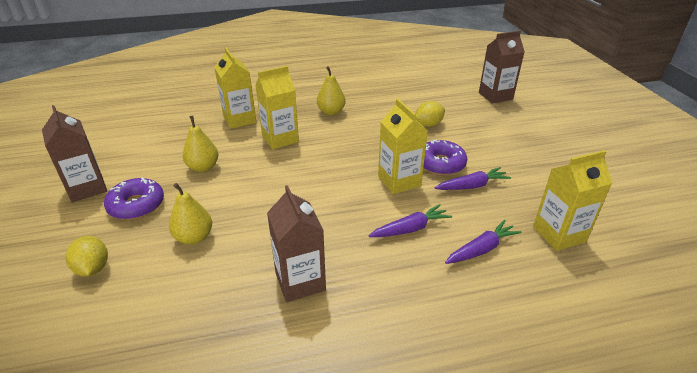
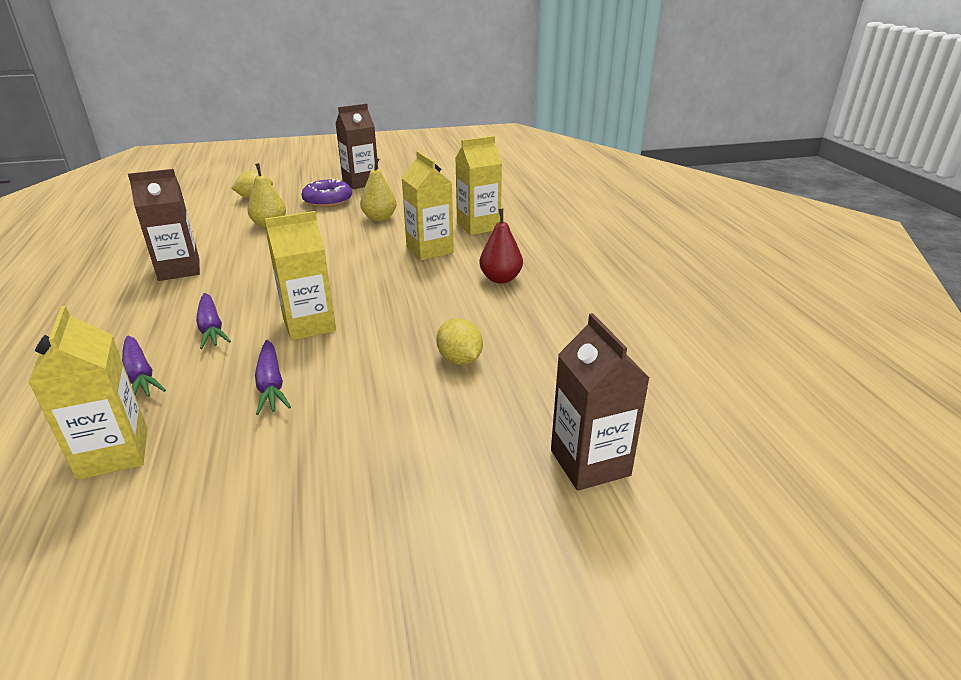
camera: 90 degrees right, 5 degrees down
(331, 112) = (500, 279): yellow pear -> red pear
(440, 164) = (338, 361): purple donut -> none

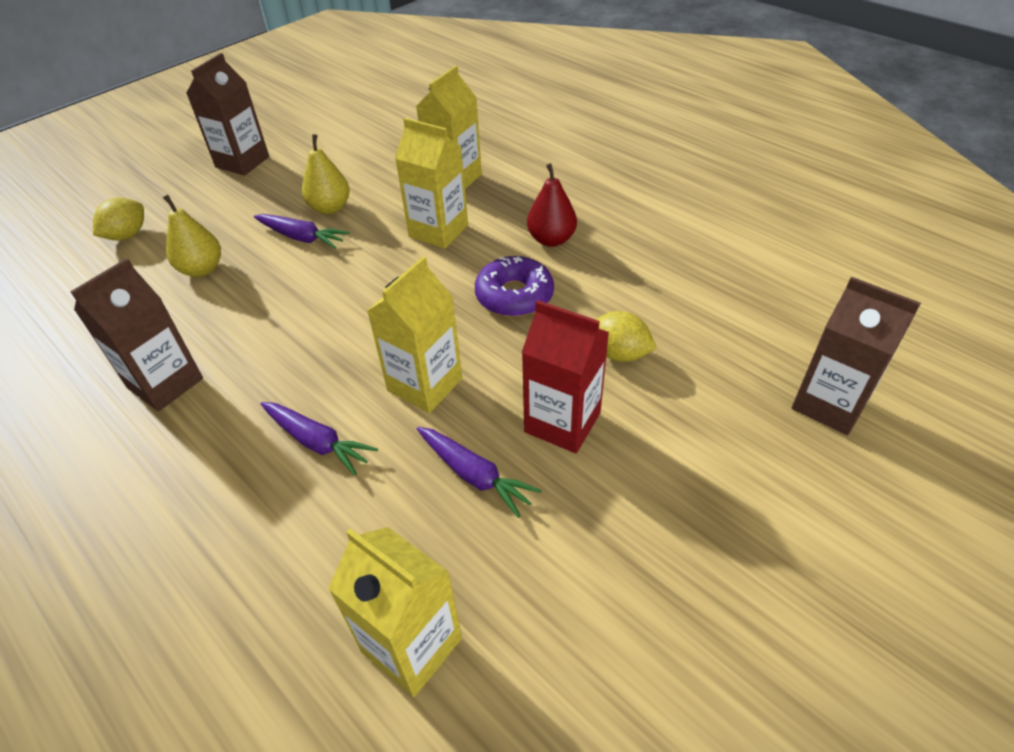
camera: 30 degrees left, 15 degrees up
(140, 375) = (313, 543): purple carrot -> purple carrot (302, 237)
(328, 201) = (233, 205): purple donut -> purple donut (514, 296)
(365, 382) = (562, 422): none -> red carton

